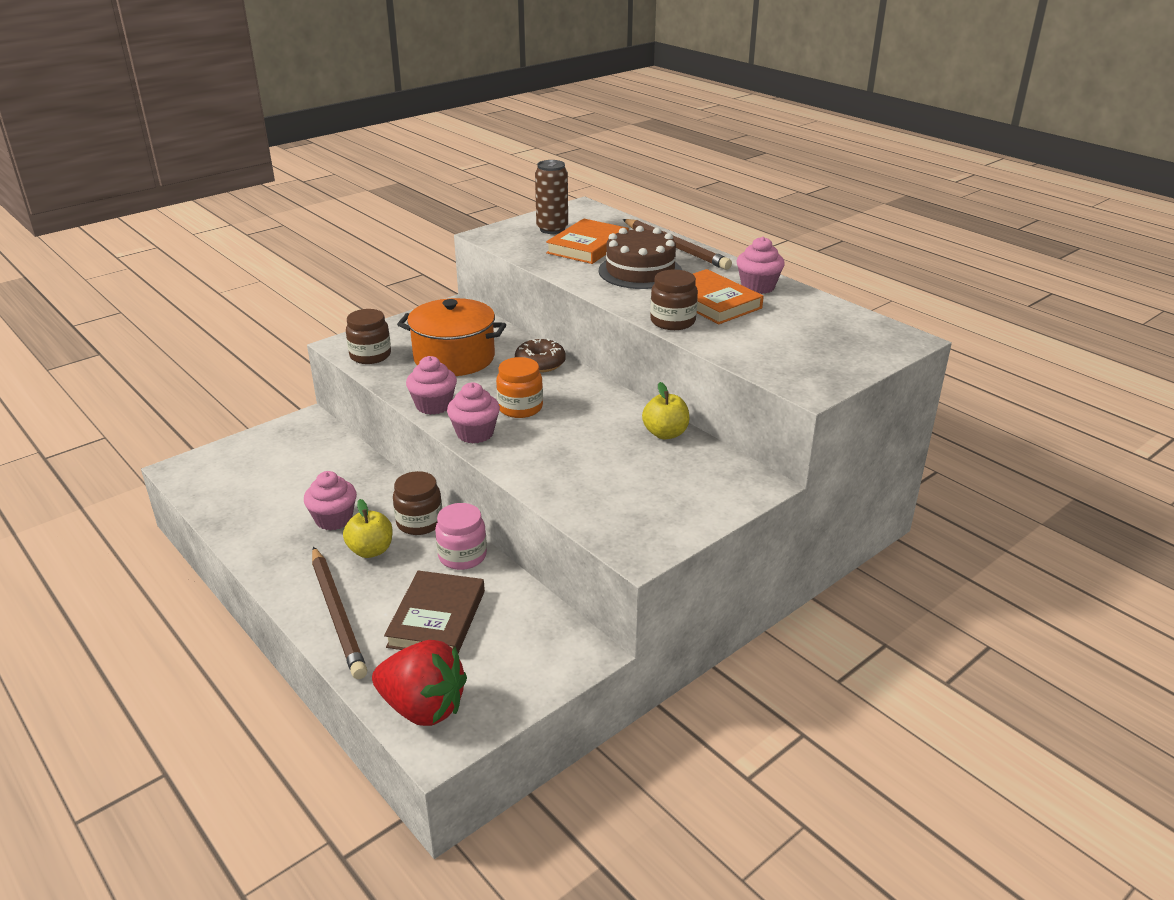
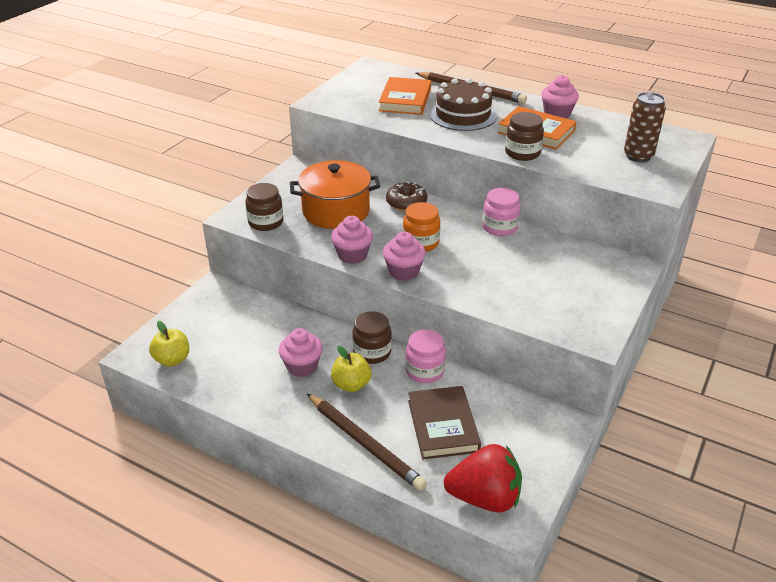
camera: 20 degrees left, 5 degrees up
(552, 229) = (364, 89): brown can -> brown can (638, 156)
(627, 409) = (499, 227): none -> pink jar
(665, 433) = (541, 241): yellow apple -> yellow apple (172, 359)

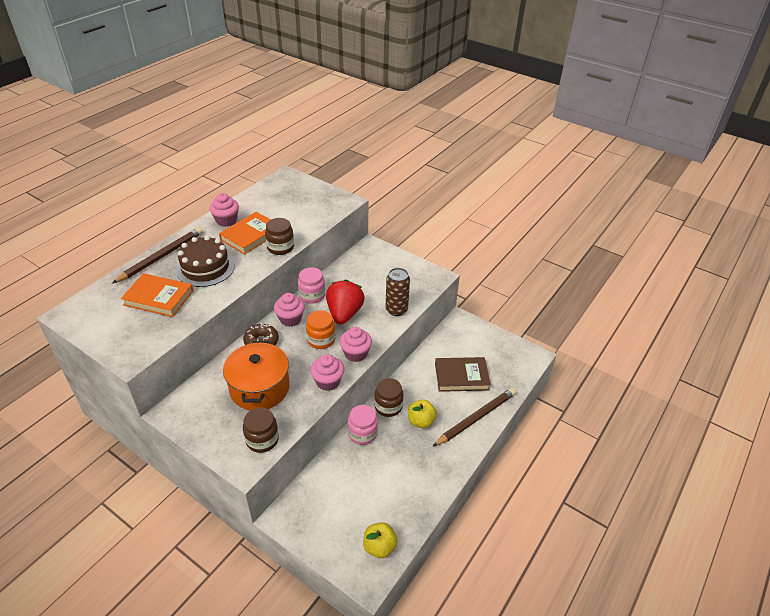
camera: 85 degrees left, 5 degrees up
(302, 366) = (398, 451): pink cupcake -> pink cupcake (290, 319)
(425, 371) = (411, 379): pink jar -> pink jar (362, 433)
(484, 498) = (517, 366): red strawberry -> red strawberry (344, 314)
(638, 156) = (302, 199): brown can -> brown can (396, 310)

